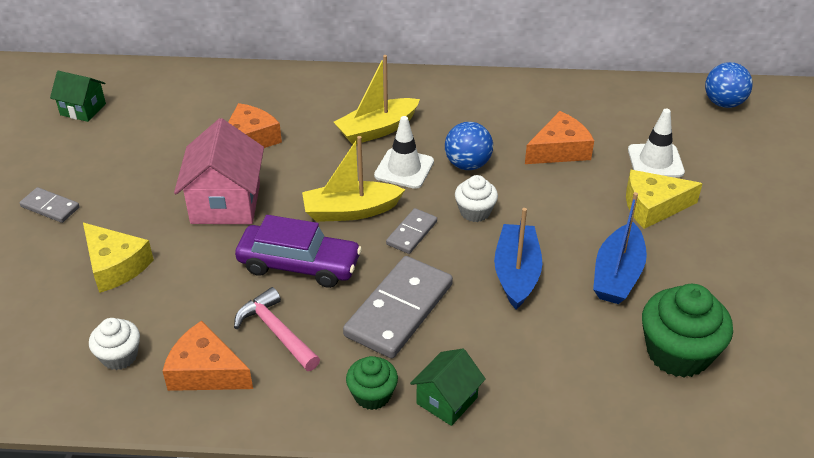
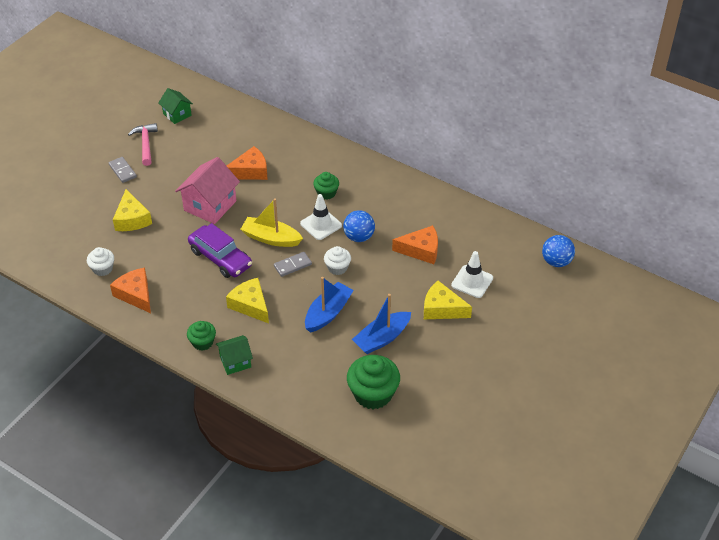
camera: 30 degrees right, 5 degrees up
(276, 332) = (182, 289): pink hammer -> pink hammer (145, 144)
(377, 130) = (326, 193): yellow boat -> green cupcake
(399, 310) = (250, 305): grey domino -> yellow cheese

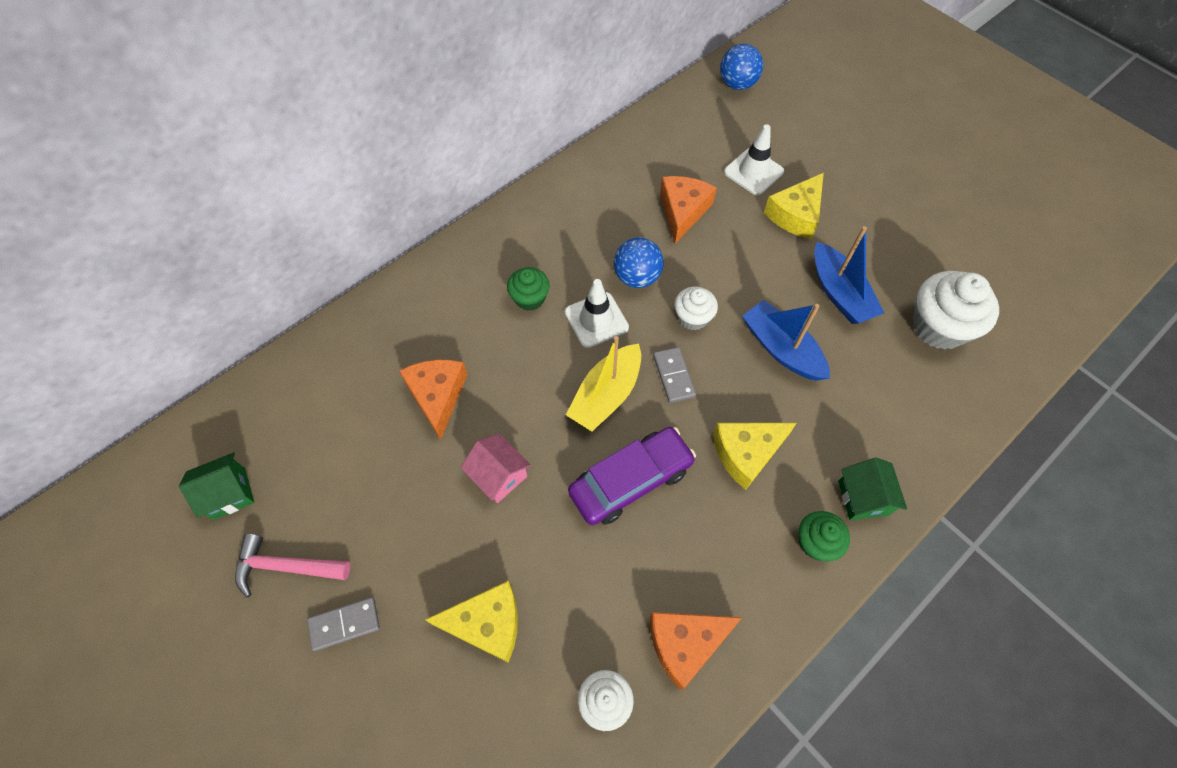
camera: 75 degrees left, 15 degrees up
(210, 205) = (499, 476): pink house -> pink house, size x0.59
(373, 394) = (939, 326): green cupcake -> white cupcake

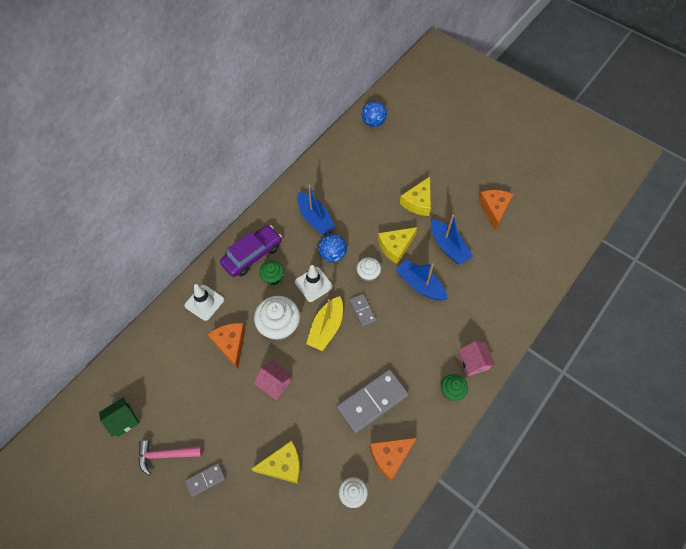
camera: 10 degrees left, 0 degrees up
(617, 216) = (315, 218): none -> blue boat
(631, 481) = (348, 374): purple car -> purple car (252, 255)
(667, 537) = (372, 402): none -> grey domino
(683, 211) = (353, 209): orange cheese -> orange cheese (494, 209)
(746, 453) = (408, 348): yellow cheese -> yellow cheese (395, 247)
(753, 172) = (390, 178): white traffic cone -> white traffic cone (204, 302)
(863, 498) = (473, 362): green house -> pink house
(939, 326) = (504, 258): white cupcake -> white cupcake (279, 326)

